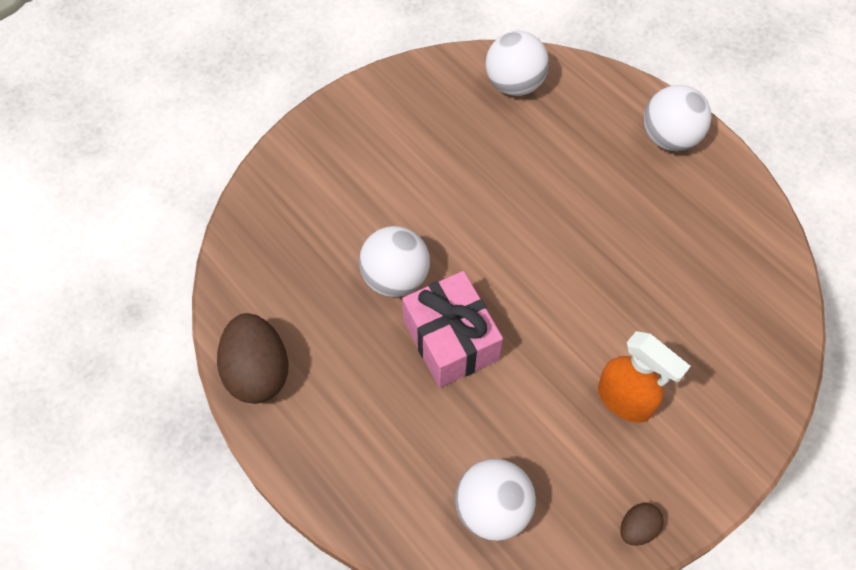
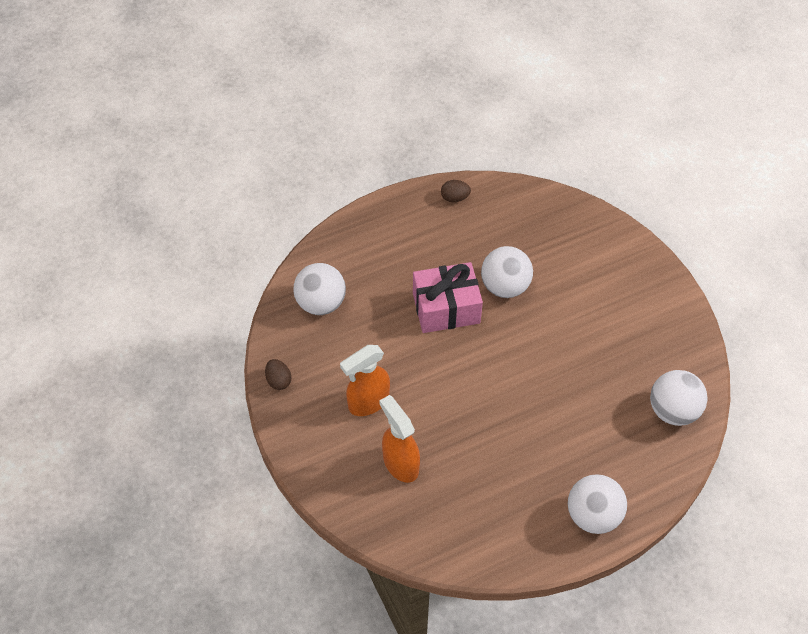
camera: 105 degrees right, 5 degrees down
(257, 372) = (454, 198): brown egg -> brown egg, size x0.49
(693, 340) = (400, 463): none -> orange spray bottle

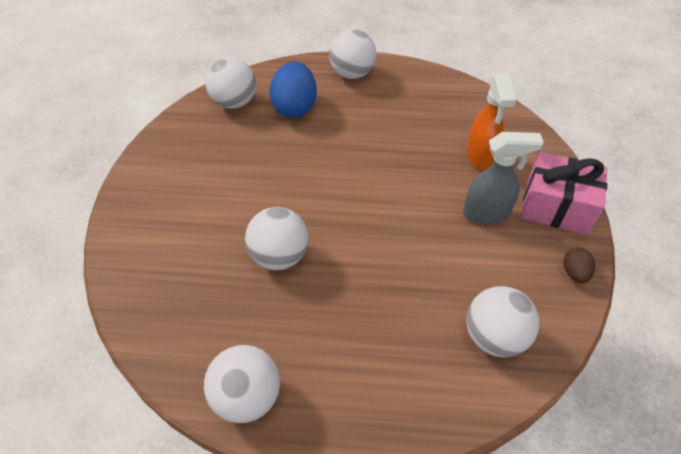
camera: 150 degrees left, 5 degrees down
(368, 402) = (487, 213): orange spray bottle -> grey spray bottle
(446, 308) = (356, 263): pink gift -> pink gift (556, 206)
(454, 198) = (247, 396): brown egg -> white ball
(612, 434) = (295, 107): none -> blue egg

